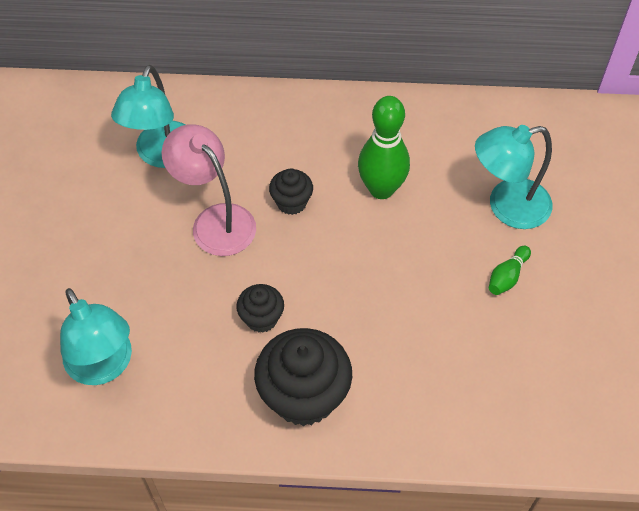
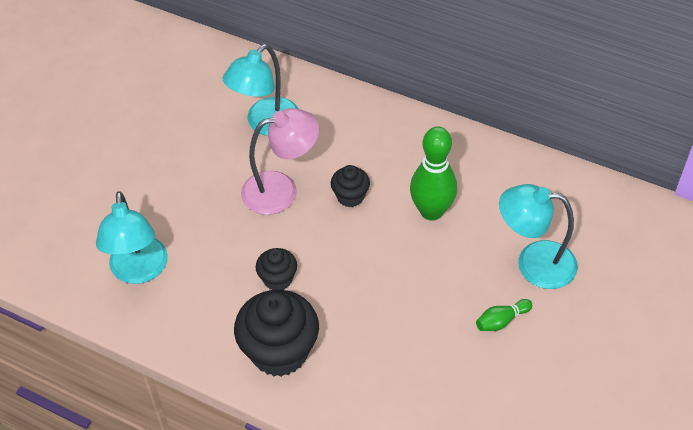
camera: 25 degrees right, 5 degrees down
(215, 220) = (281, 190): pink lamp -> pink lamp turned 90 degrees clockwise

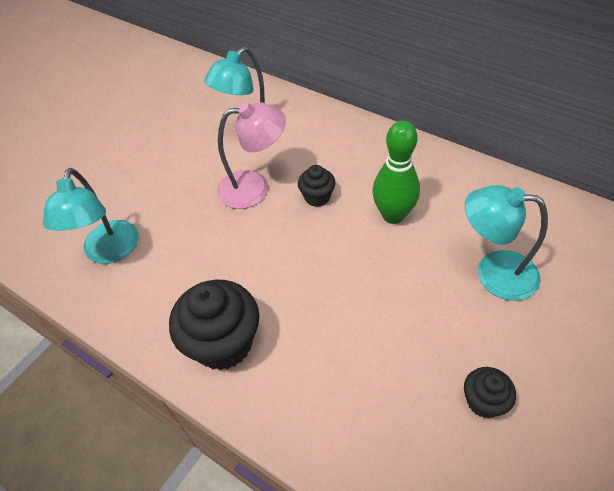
camera: 10 degrees right, 0 degrees up
(278, 279) = (235, 269): black cupcake -> black cupcake (483, 401)
(501, 321) = (457, 330): green bowling pin -> none

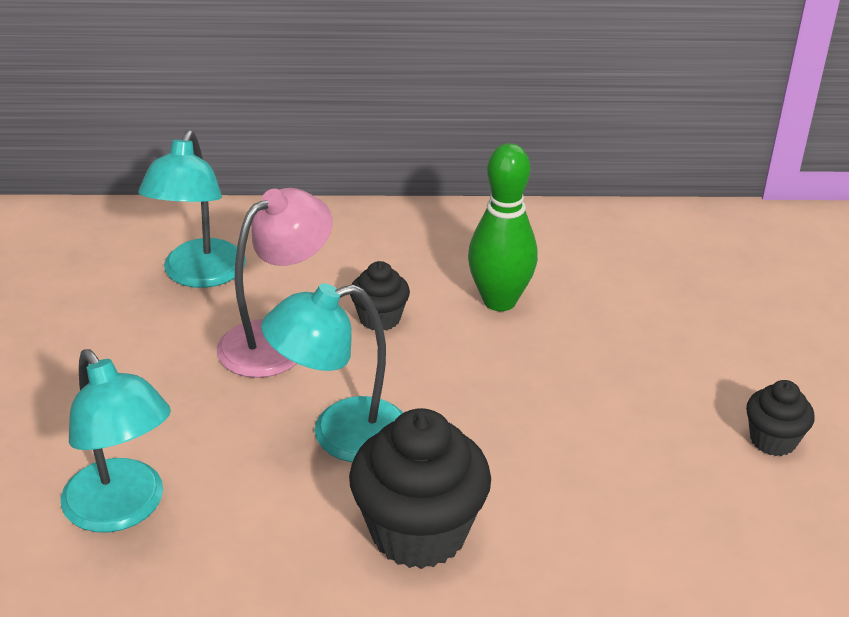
camera: 40 degrees left, 15 degrees down
(493, 272) = (669, 314): turquoise lamp -> turquoise lamp (340, 435)

